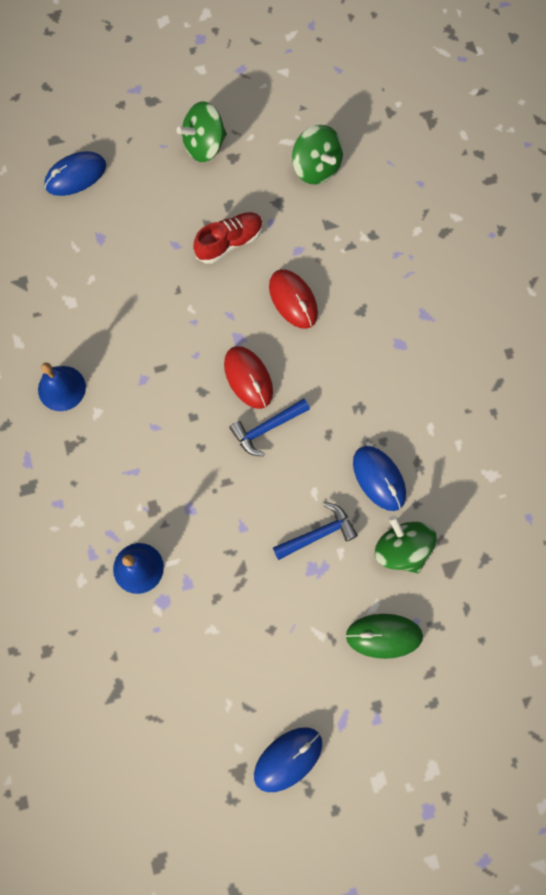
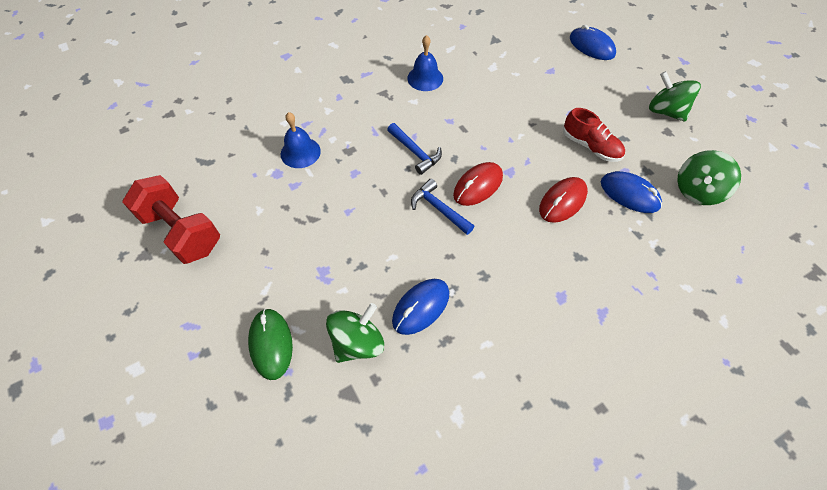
camera: 75 degrees right, 15 degrees down
(218, 725) = (182, 231): none -> red dumbbell
(288, 759) = (155, 289): blue mouse -> blue mouse (629, 194)
(318, 534) = (355, 268): blue hammer -> blue hammer (415, 152)

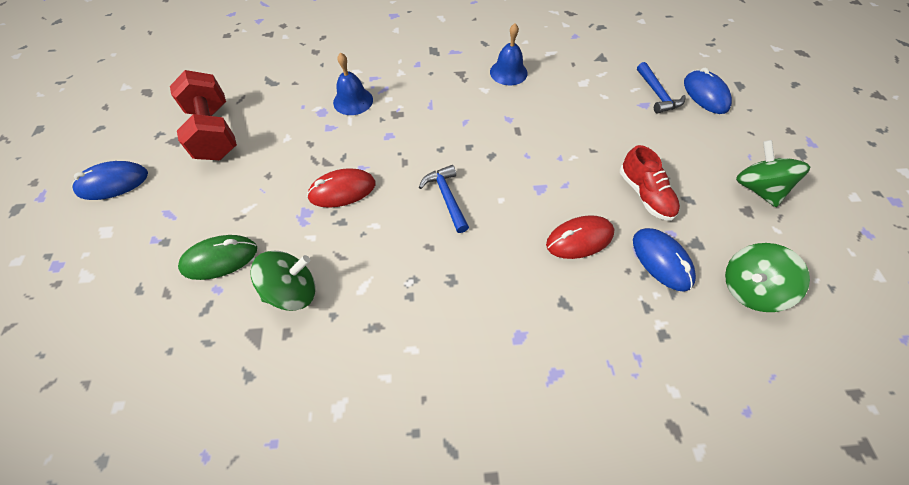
camera: 25 degrees right, 0 degrees up
(271, 344) = (220, 259): green mouse -> green mouse turned 60 degrees clockwise
(415, 152) = (456, 137): blue hammer -> blue hammer (657, 94)
(421, 307) = (371, 284): blue mouse -> blue mouse (113, 183)
(478, 186) = (499, 190): red mouse -> red mouse (342, 190)

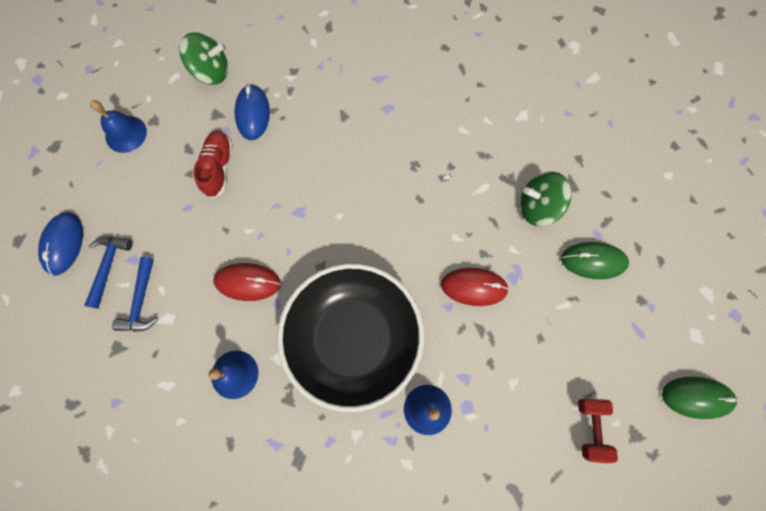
camera: 155 degrees left, 15 degrees up
(113, 183) = (696, 397): blue mouse -> green mouse
(215, 132) = (590, 428): red dumbbell -> red dumbbell, size x0.57
(433, 120) = (353, 338): none -> black bowl
(446, 197) = (384, 238): blue hammer -> blue hammer (141, 301)
(579, 239) = (299, 154): red mouse -> red mouse (247, 282)
(757, 188) = (126, 134): green spinning top -> blue bell

